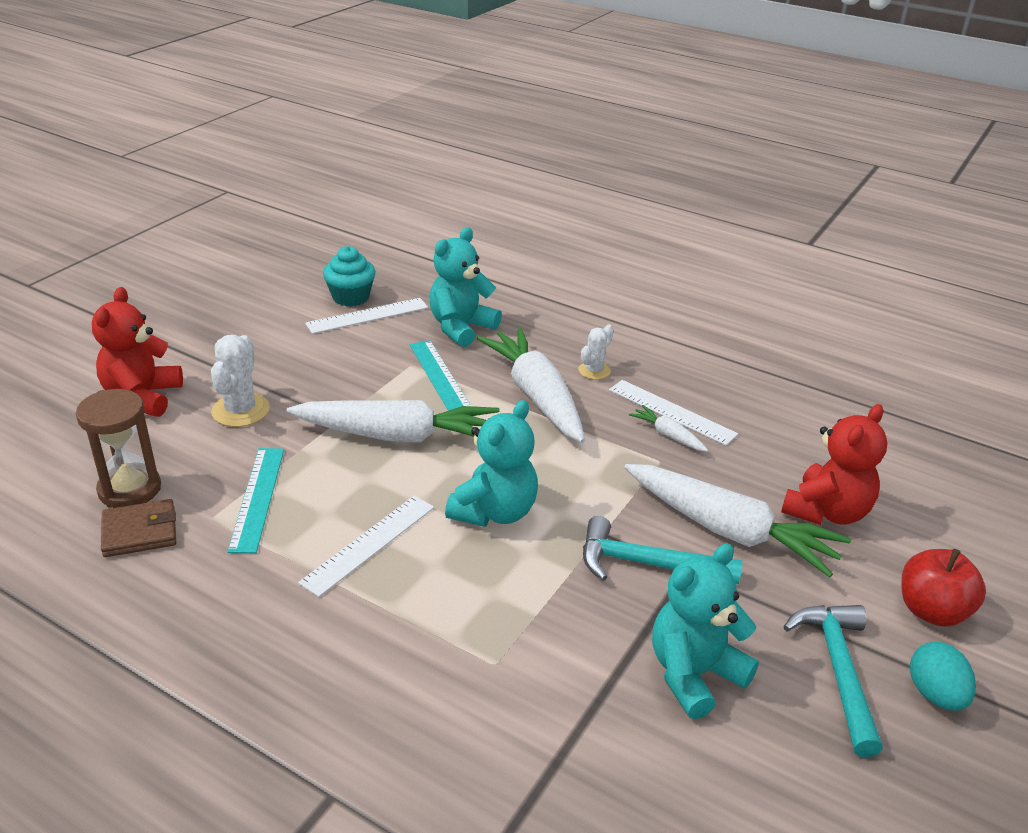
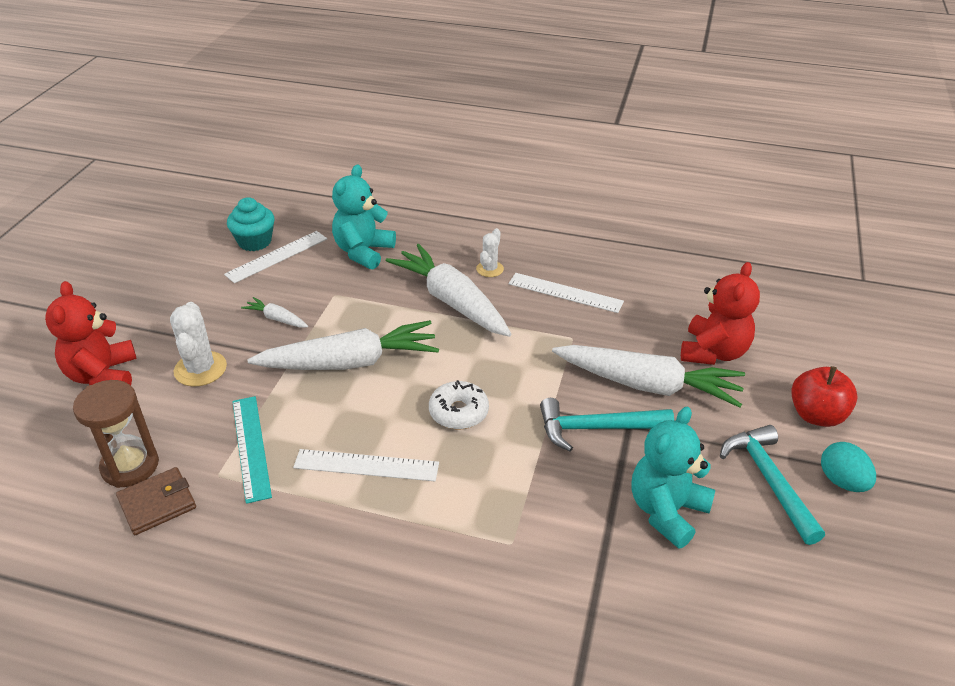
camera: 15 degrees left, 5 degrees up
(369, 544) = (366, 465): white ruler -> white ruler turned 75 degrees clockwise
(440, 377) = (363, 301): turquoise ruler -> none
(494, 512) = (458, 412): turquoise teddy bear -> white donut
(668, 435) = (570, 314): white carrot -> white carrot (277, 319)

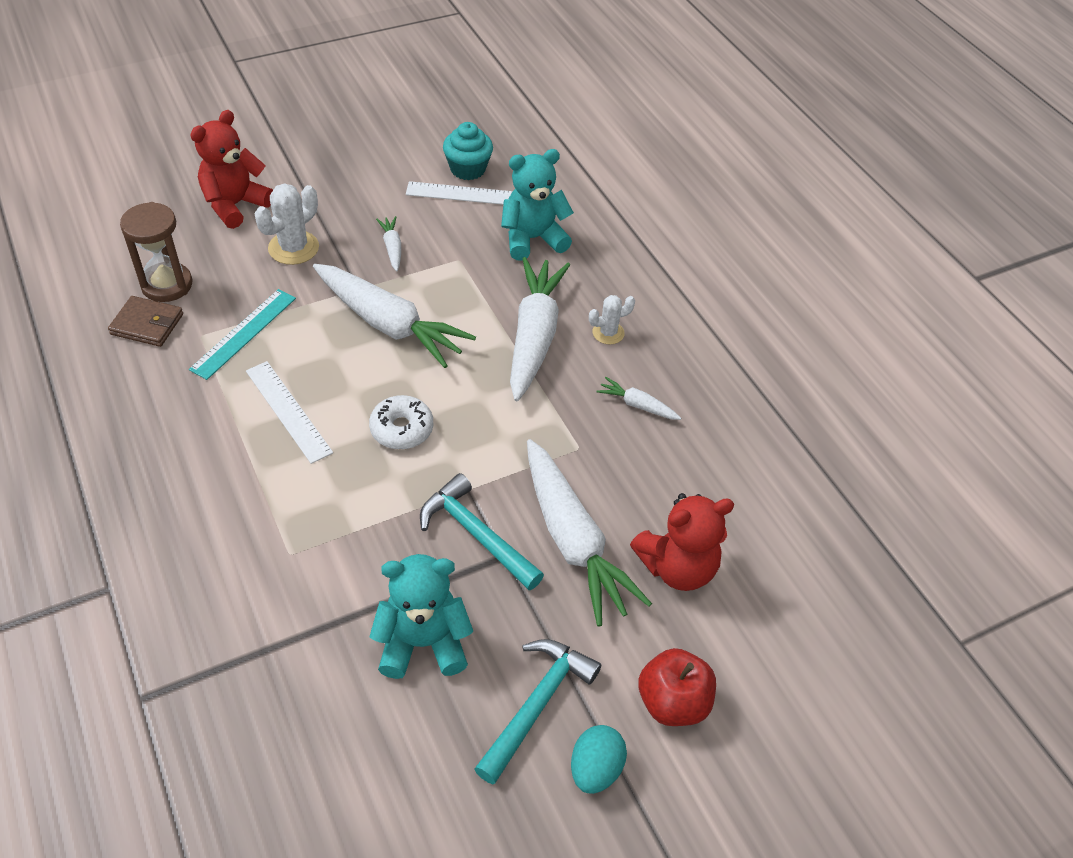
camera: 45 degrees right, 10 degrees up
(565, 292) = (637, 405): white ruler -> white carrot

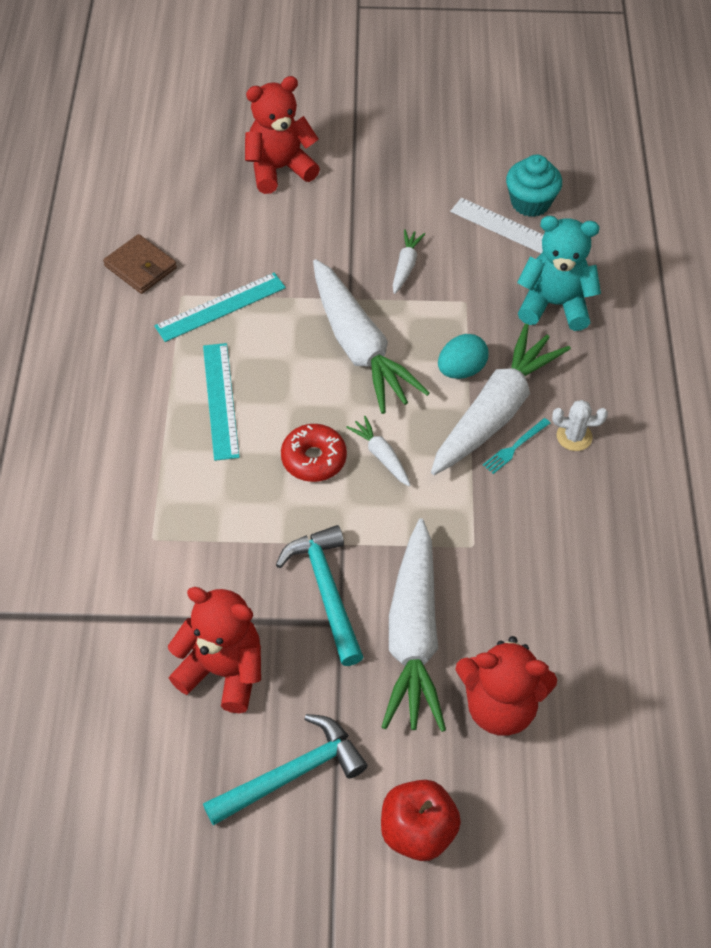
camera: 30 degrees right, 5 degrees up
(167, 285) = (177, 233): brown hourglass -> none
(288, 411) = (220, 400): white ruler -> turquoise ruler
(293, 248) = (310, 233): white cactus -> none
(401, 429) = (313, 459): white donut -> red donut
(422, 642) = (223, 671): turquoise teddy bear -> red teddy bear
(566, 358) = (515, 447): none -> turquoise fork
(595, 769) = (311, 856): turquoise egg -> turquoise egg (461, 370)
(637, 405) = (559, 525): white carrot -> white carrot (381, 456)

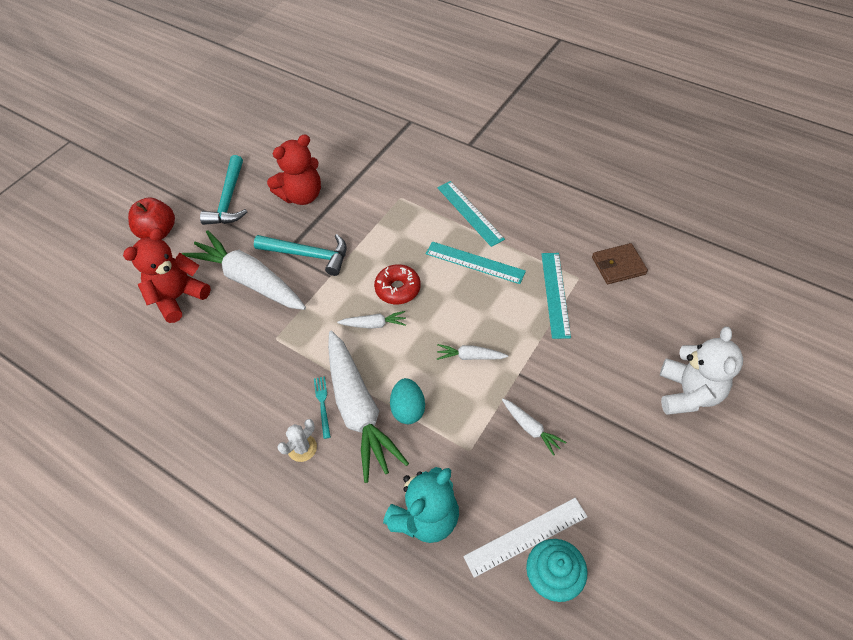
camera: 125 degrees right, 0 degrees up
(137, 443) = (469, 213): none -> turquoise ruler
(279, 169) = (688, 393): red teddy bear -> white teddy bear
(359, 347) = (470, 356): white carrot -> white carrot, size x0.44

